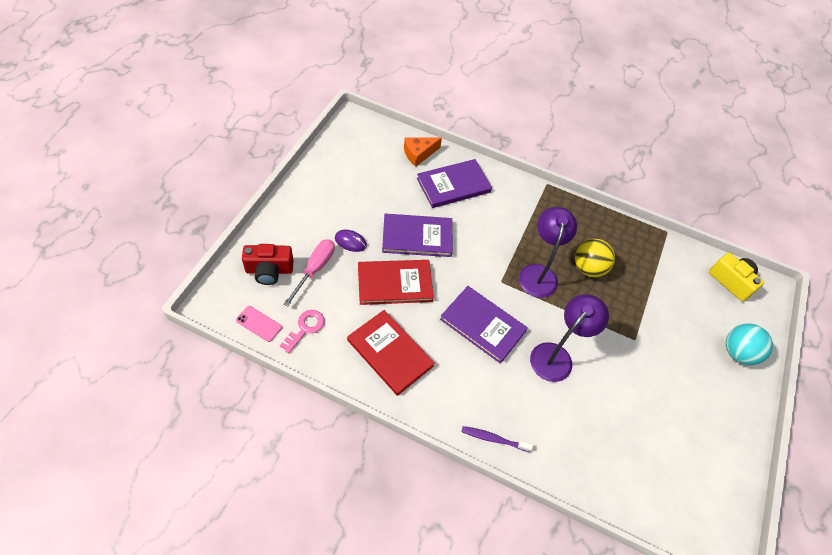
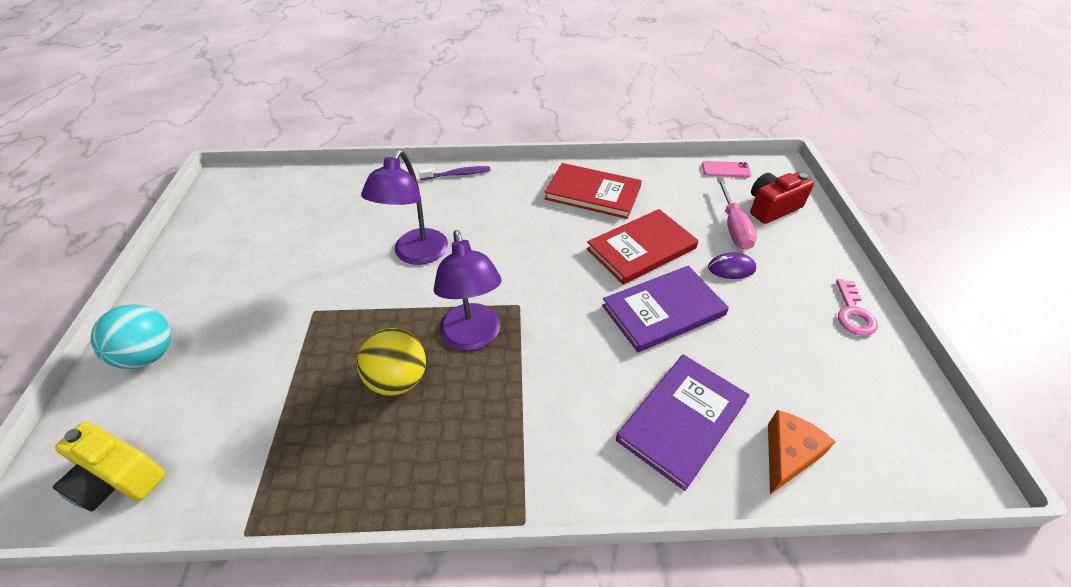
camera: 160 degrees right, 10 degrees down
(305, 328) = (685, 181): pink key -> pink key (853, 313)
(482, 325) = (515, 250): purple book -> none

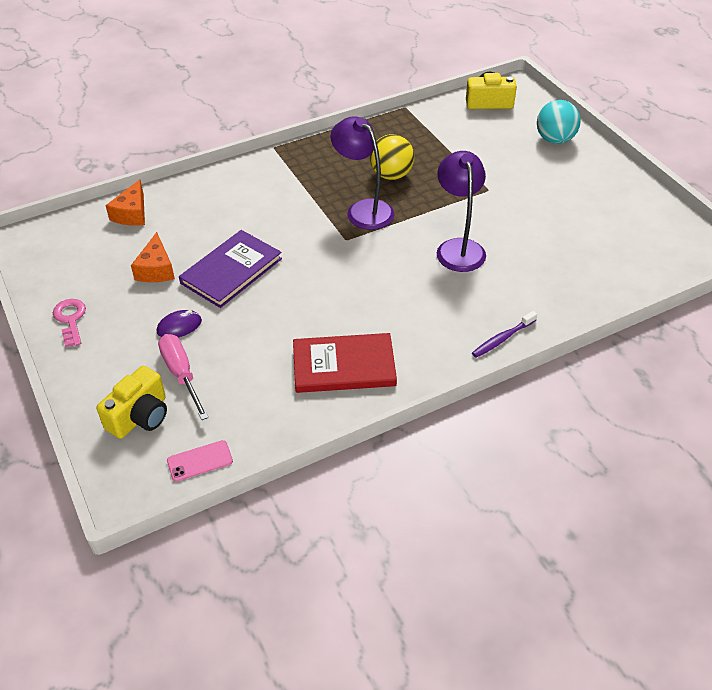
camera: 155 degrees right, 0 degrees up
(641, 248) = (268, 318): red book -> none
(682, 420) = (200, 210): purple book -> none
(753, 343) = (156, 269): none -> orange cheese
(772, 208) = (140, 416): red camera -> yellow camera

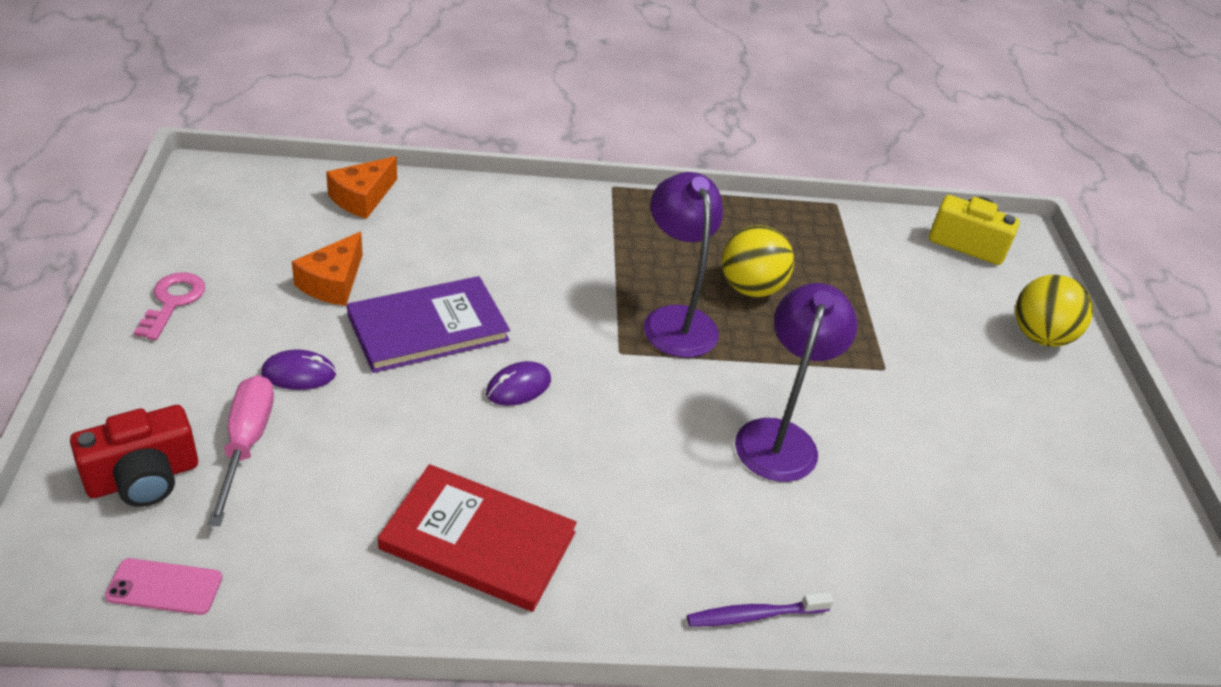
camera: 20 degrees right, 5 degrees down
(140, 416) = (143, 478): yellow camera -> red camera
(306, 281) = (518, 387): none -> purple mouse
(555, 140) = (1040, 337): turquoise ball -> yellow ball

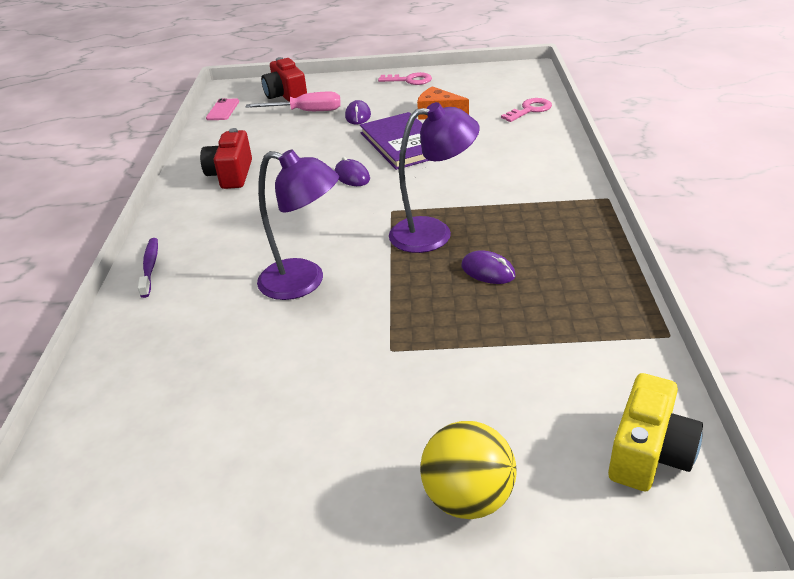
camera: 100 degrees right, 5 degrees down
(362, 198) = (530, 110): orange cheese -> pink key
(478, 541) = (231, 175): red book -> red camera
(750, 288) = (488, 271): yellow ball -> purple mouse

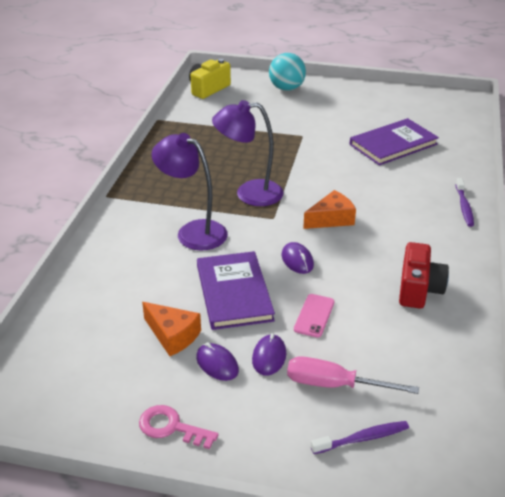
camera: 170 degrees left, 0 degrees up
(223, 110) = (456, 424): pink phone -> pink phone (314, 315)
(228, 361) = (393, 144): none -> purple book
(286, 95) = (362, 438): red camera -> purple toothbrush
(304, 282) = (348, 177): purple lamp -> purple lamp (193, 232)
(322, 221) = (331, 219): none -> orange cheese
(468, 498) = (286, 88): yellow ball -> turquoise ball
(488, 271) = (227, 163): purple mouse -> purple mouse (217, 364)
(530, 110) = (71, 314): pink key -> none

